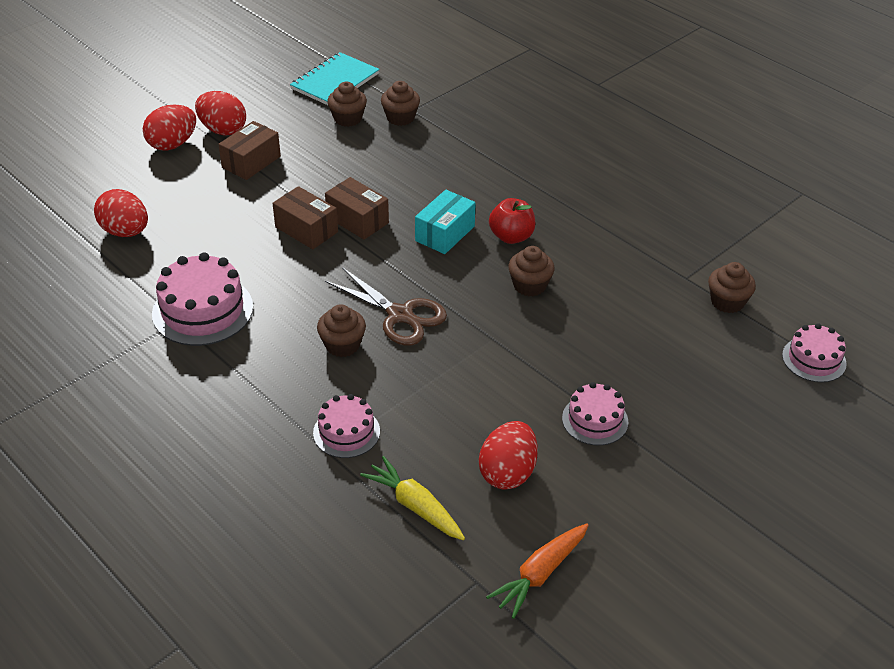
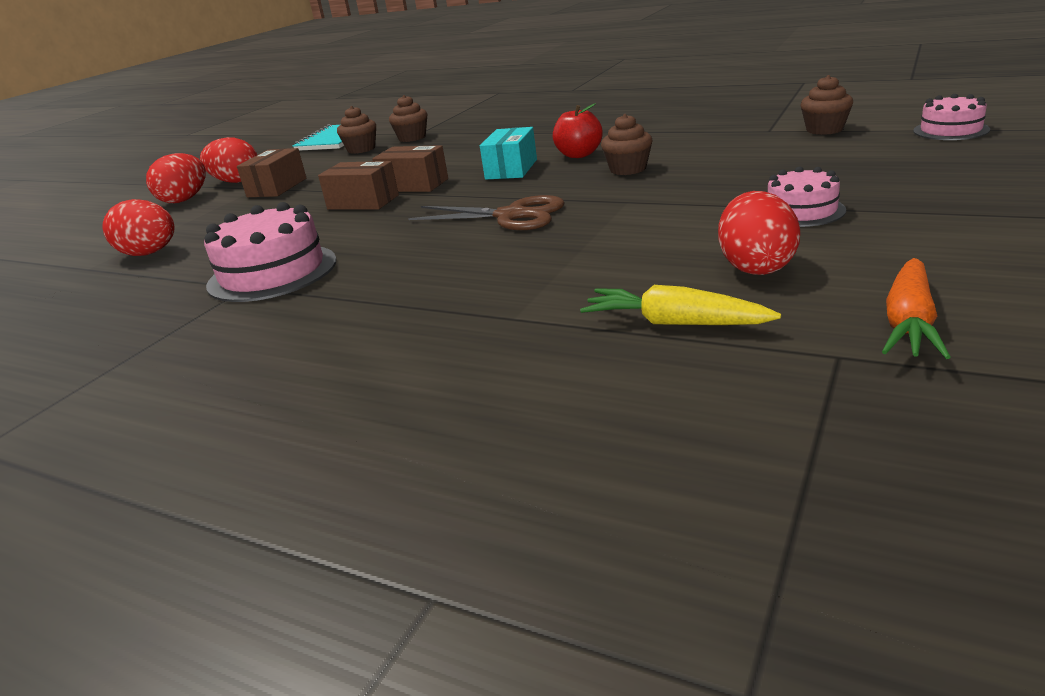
camera: 15 degrees left, 15 degrees down
(342, 345) = (462, 248): brown cupcake -> none
(346, 432) = (524, 298): pink cake -> none

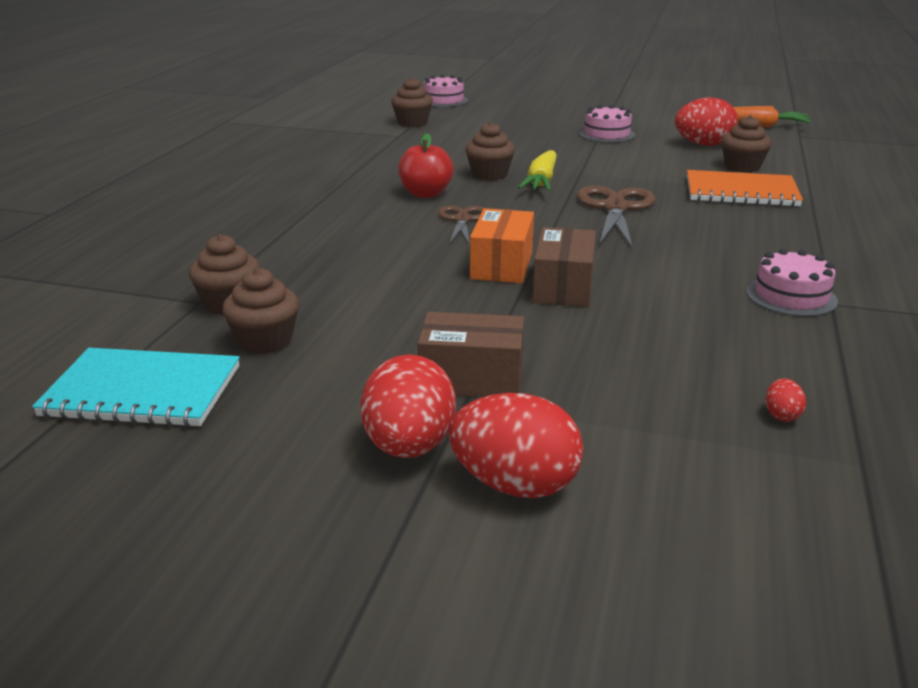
camera: 105 degrees left, 0 degrees up
(150, 254) = (781, 415): red egg -> red egg, size x0.43
(272, 273) = (791, 296): pink cake -> pink cake, size x0.61
(414, 185) = (501, 265): brown box -> orange box
(511, 169) = (462, 220): turquoise box -> brown scissors
(535, 275) = (741, 192): none -> orange notebook
(639, 285) = (742, 167): none -> brown cupcake
(675, 323) = (788, 159): yellow carrot -> yellow carrot (541, 181)

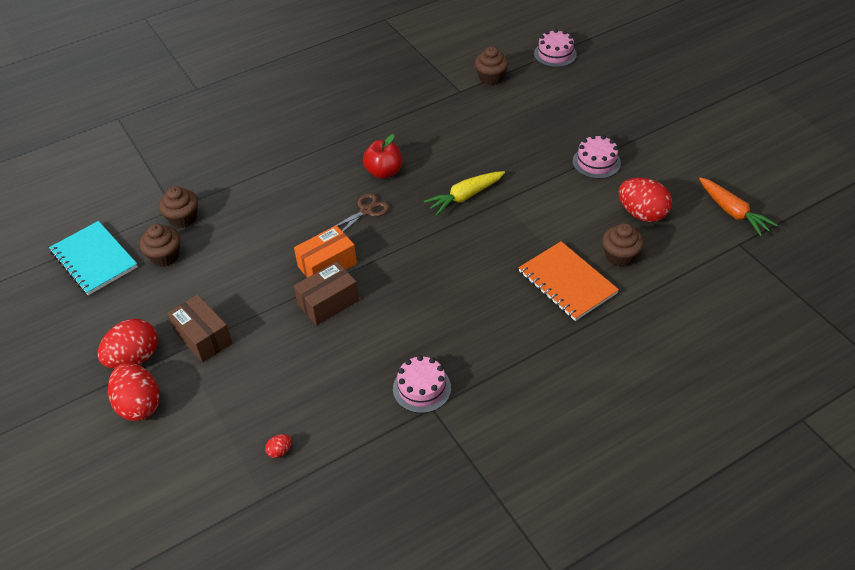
camera: 45 degrees right, 20 degrees up
(489, 175) = (446, 171): brown cupcake -> none
(615, 208) = (462, 251): brown scissors -> none

